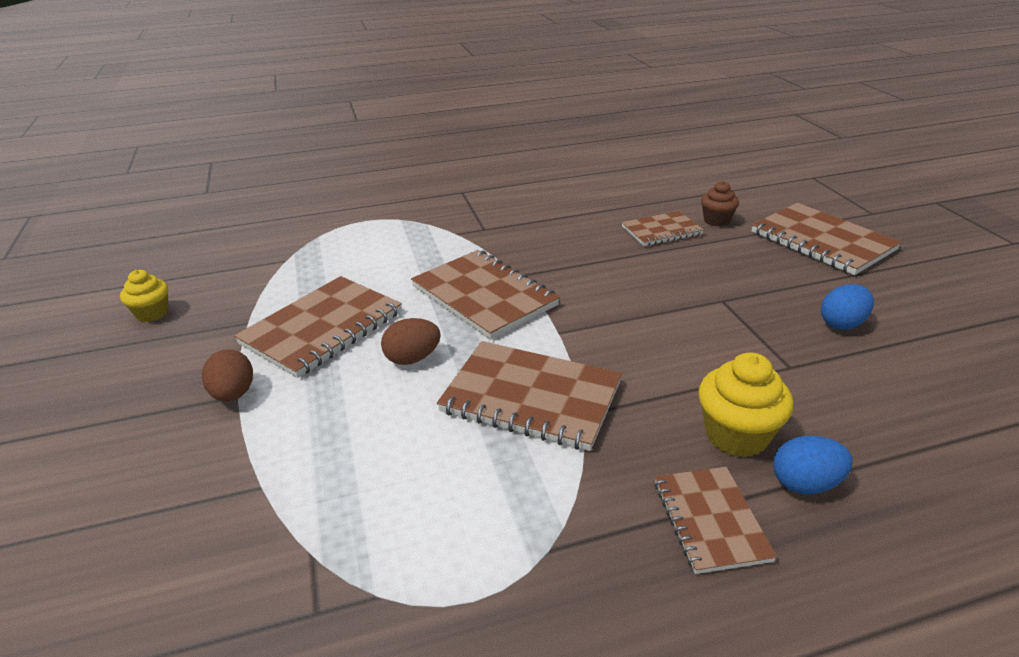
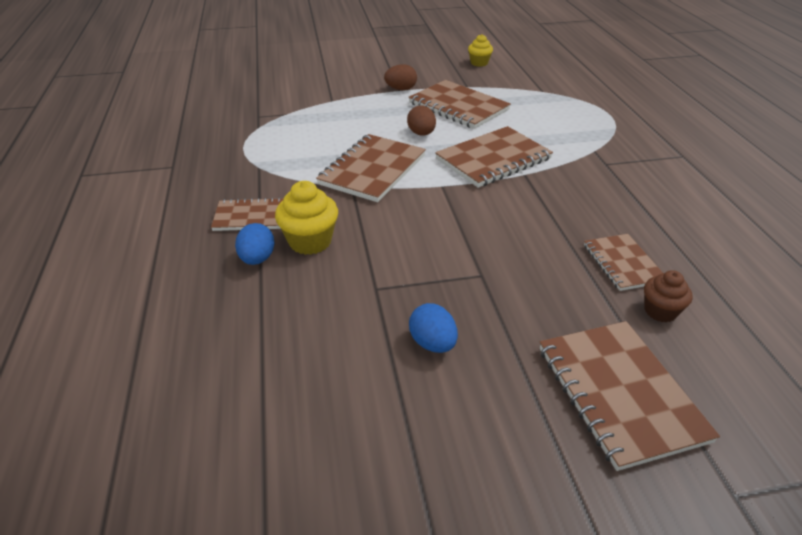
camera: 95 degrees right, 5 degrees up
(822, 241) = (619, 393): brown notebook -> brown notebook turned 75 degrees counterclockwise

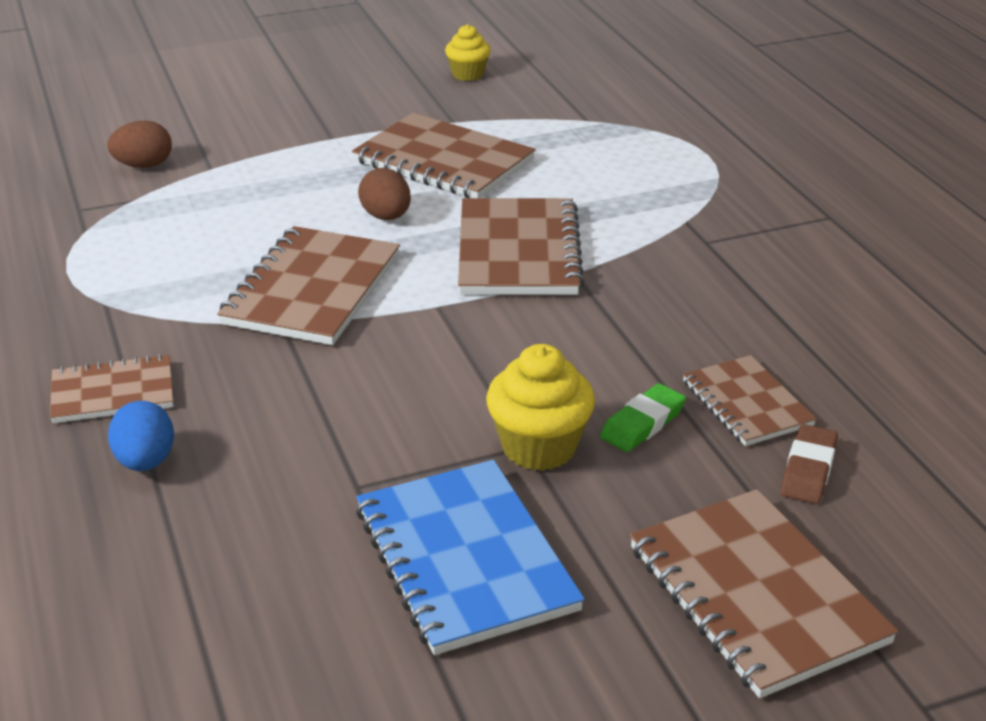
camera: 10 degrees left, 5 degrees down
(310, 241) = (230, 423): yellow cupcake -> yellow cupcake (539, 447)
(401, 89) = (334, 136): brown egg -> brown egg (144, 165)
(432, 343) = (465, 559): blue egg -> blue notebook
(493, 159) = (518, 251): brown notebook -> brown notebook turned 45 degrees counterclockwise
(555, 269) = (642, 423): none -> green eraser
(660, 311) = (808, 470): brown cupcake -> brown eraser

